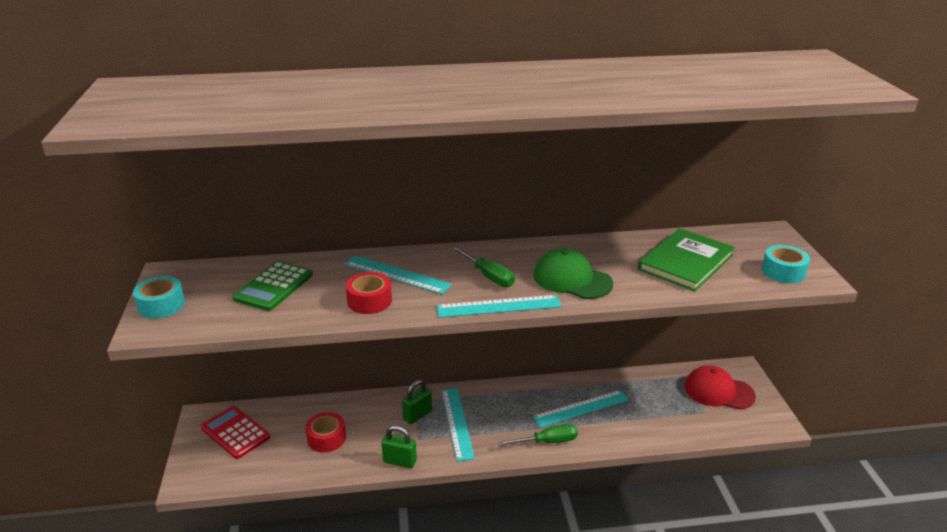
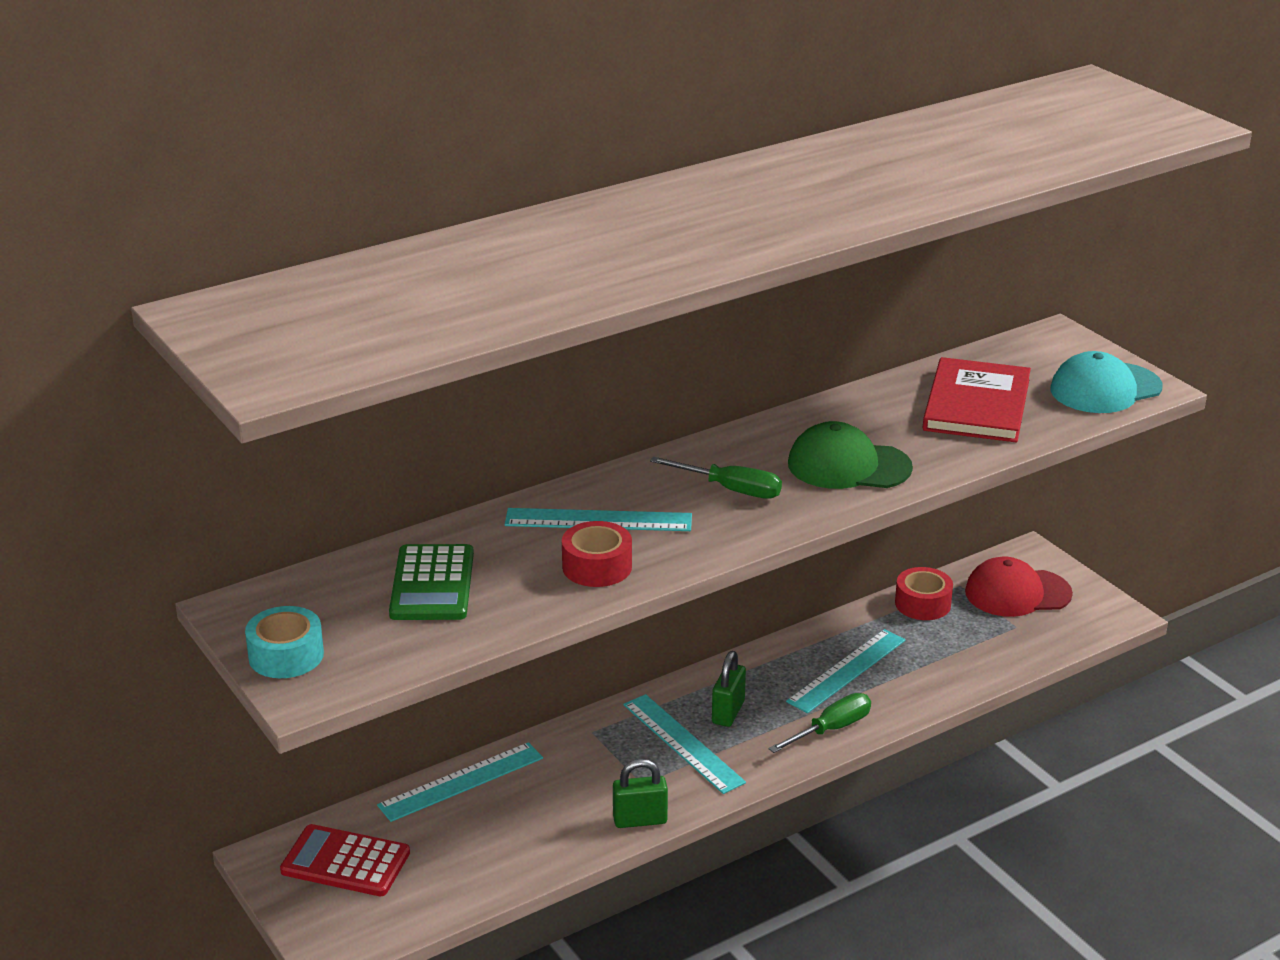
camera: 25 degrees left, 0 degrees up
(326, 438) = (501, 824): red tape -> red tape (922, 604)
(417, 415) = (615, 751): green padlock -> green padlock (728, 712)
(498, 306) = (783, 527): turquoise ruler -> turquoise ruler (461, 782)
(685, 262) = (976, 405): green book -> red book
(783, 272) = (1105, 389): turquoise tape -> turquoise cap

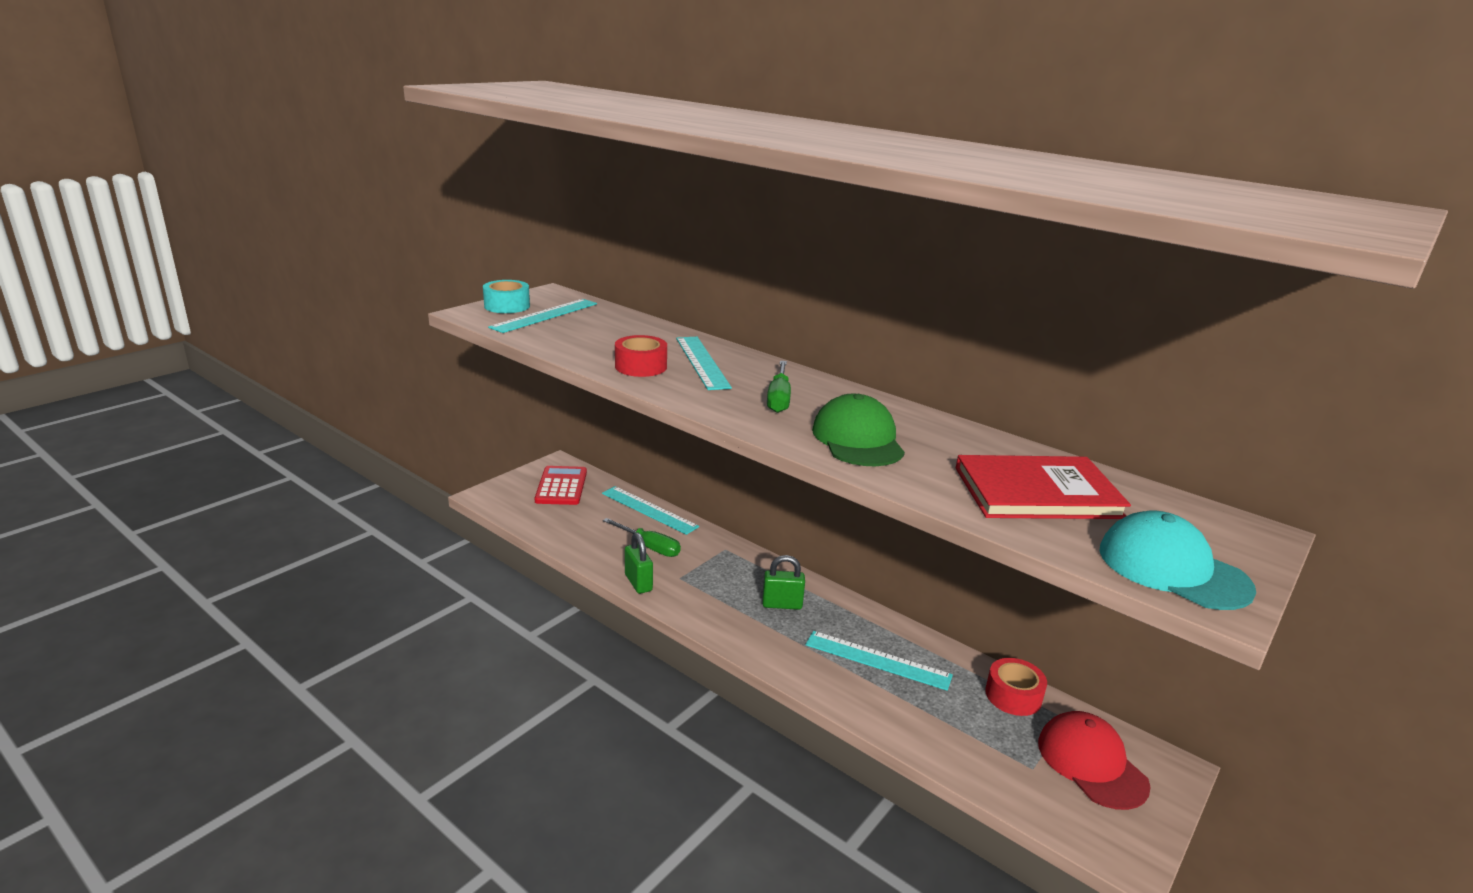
camera: 70 degrees right, 5 degrees down
(432, 584) = (596, 328): green calculator -> none
(683, 743) = (733, 589): turquoise ruler -> turquoise ruler (545, 315)
(831, 729) = (792, 661): green screwdriver -> green screwdriver (649, 547)

